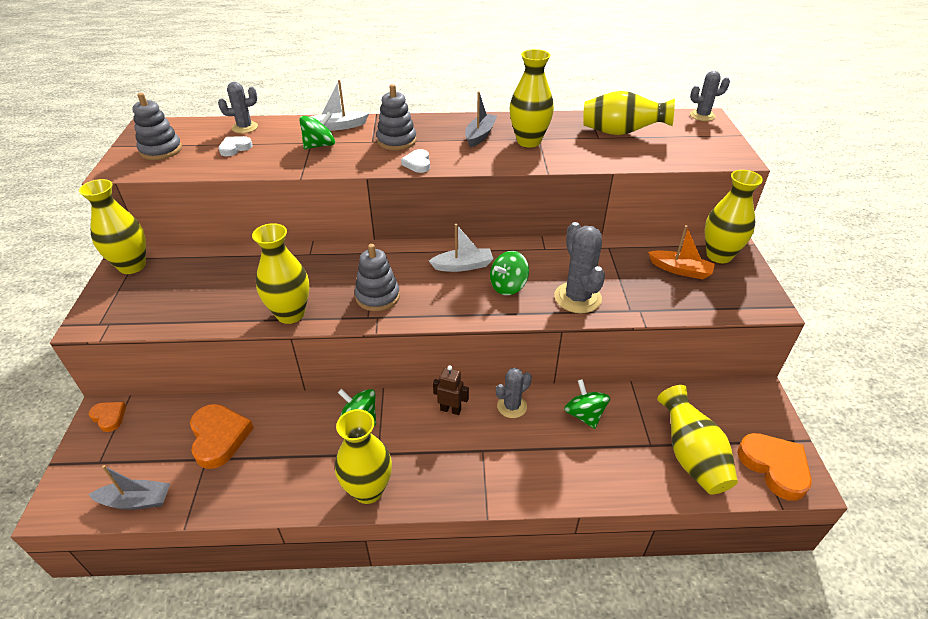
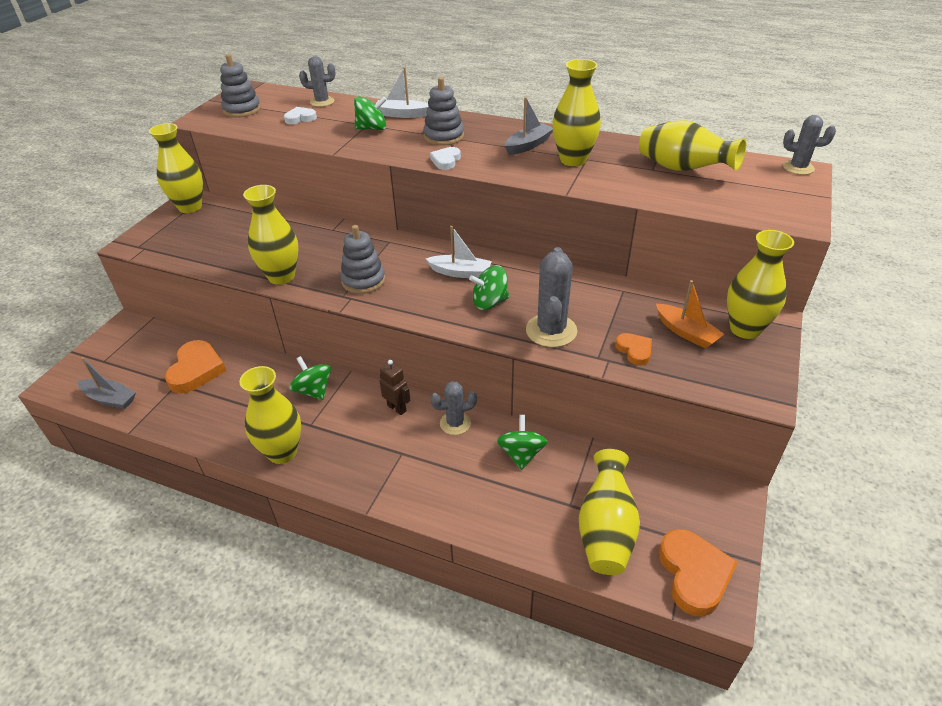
camera: 25 degrees right, 0 degrees up
(109, 417) = (130, 329): orange heart -> orange heart (634, 350)

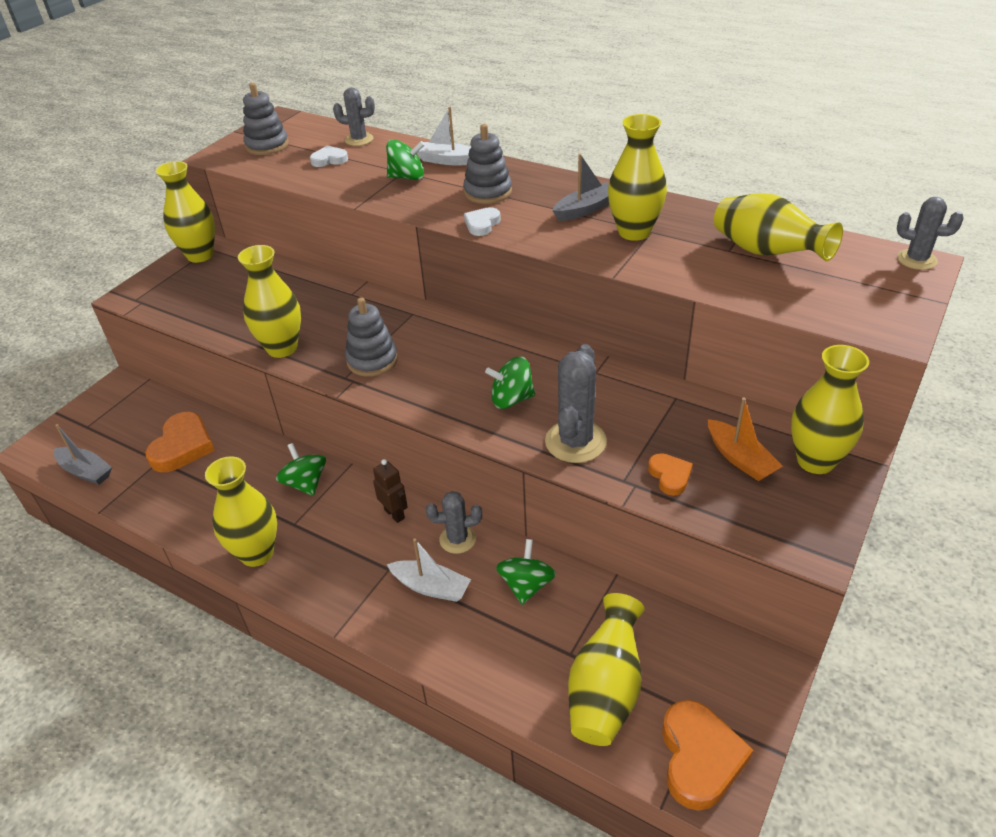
camera: 10 degrees right, 0 degrees up
(460, 272) = (486, 359): white boat -> white boat (431, 587)

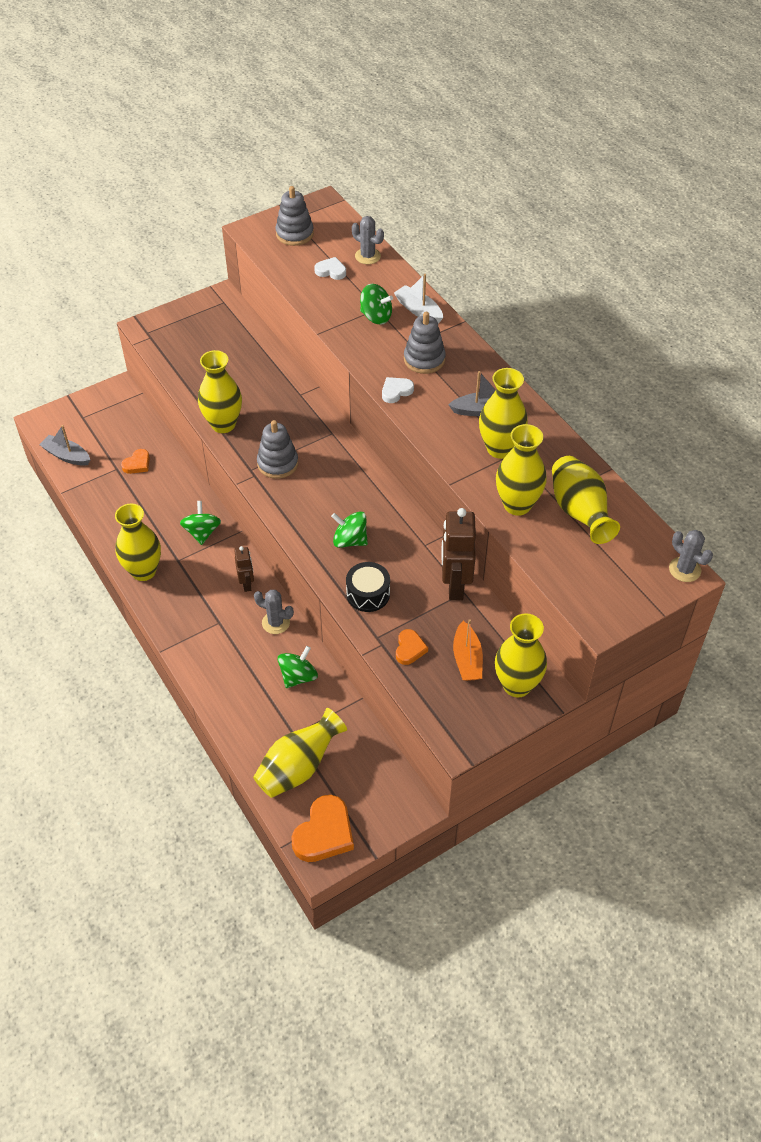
camera: 25 degrees right, 10 degrees up
(86, 471) = (67, 456): grey boat -> grey boat turned 150 degrees clockwise
(182, 446) = (137, 464): orange heart -> orange heart, size x0.55
(200, 255) = (213, 306): yellow vase -> yellow vase (517, 505)
(431, 587) = (237, 648): white boat -> none
(575, 442) = (368, 594): grey cactus -> black drum
(661, 395) = (455, 586): none -> brown robot

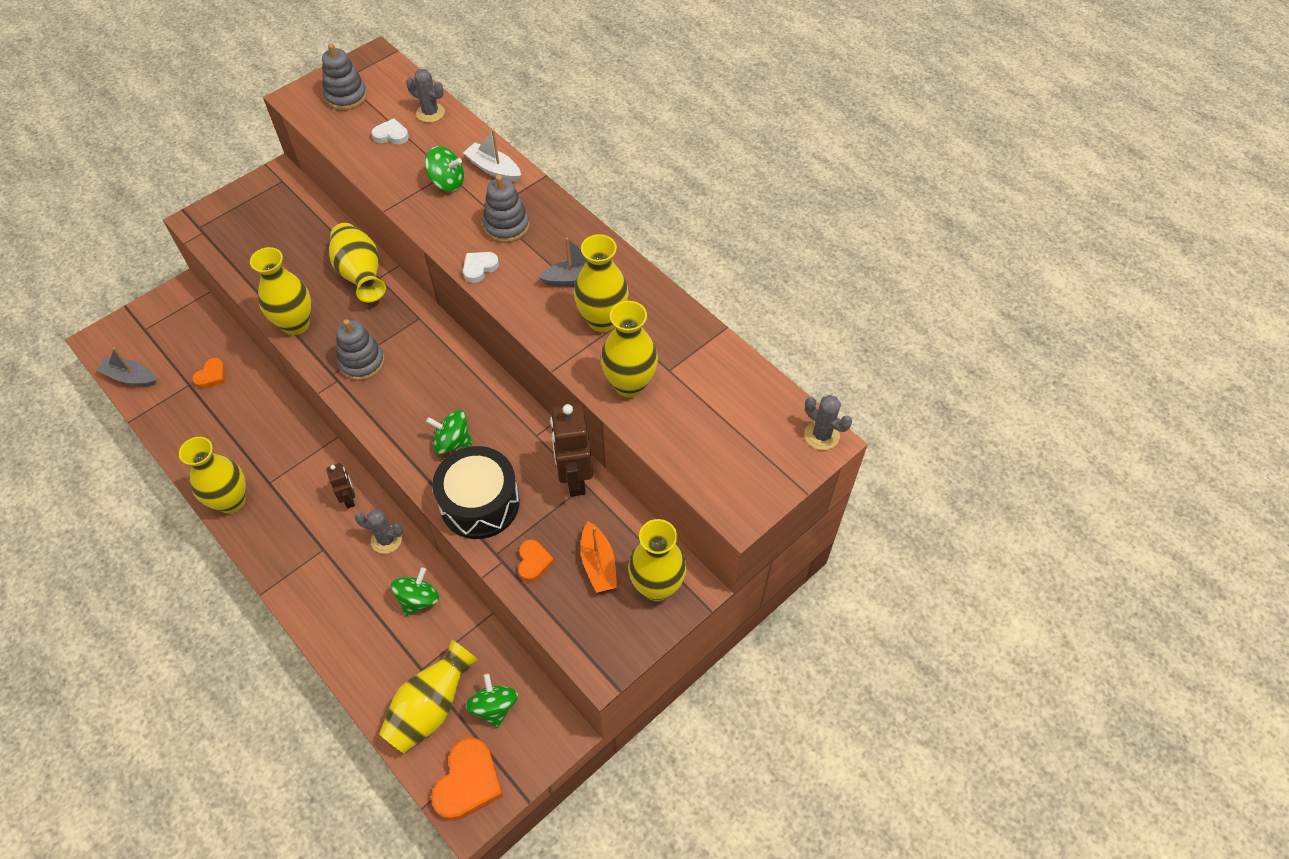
camera: 10 degrees left, 5 degrees up
(202, 532) = (293, 445): green spinning top -> green spinning top (494, 707)
(368, 594) = (480, 503): black drum -> black drum, size x1.63
(579, 512) = (698, 383): yellow vase -> yellow vase (361, 275)

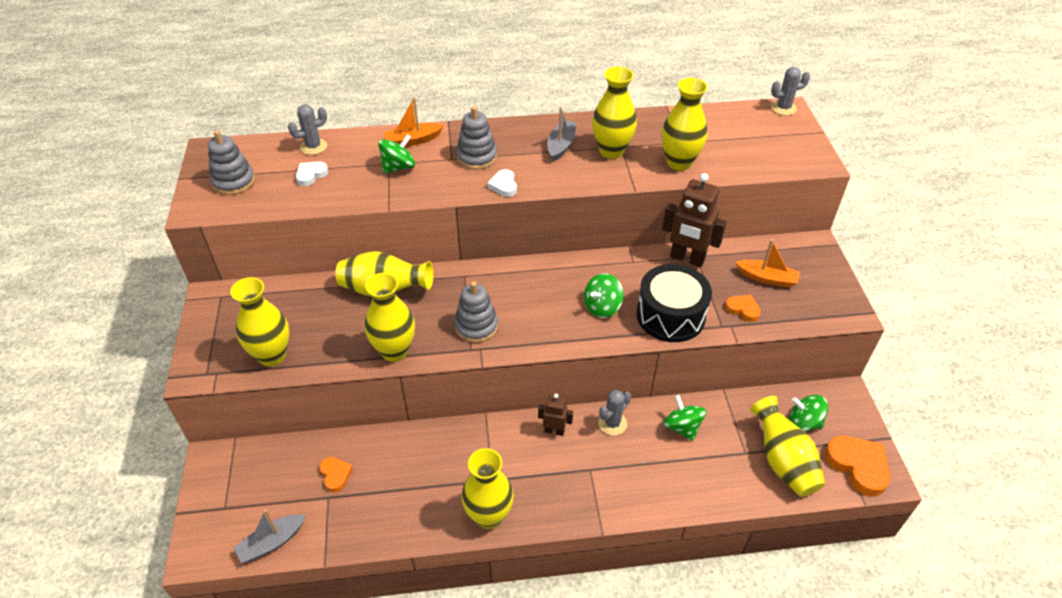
camera: 55 degrees left, 10 degrees down
(493, 169) = (412, 140): white boat -> orange boat
(656, 586) = (803, 259): yellow vase -> yellow vase (272, 355)

